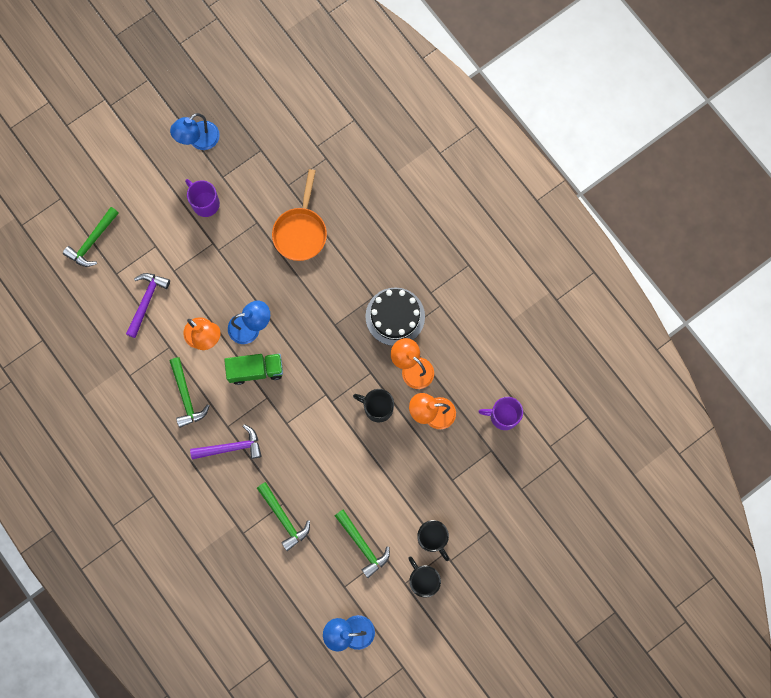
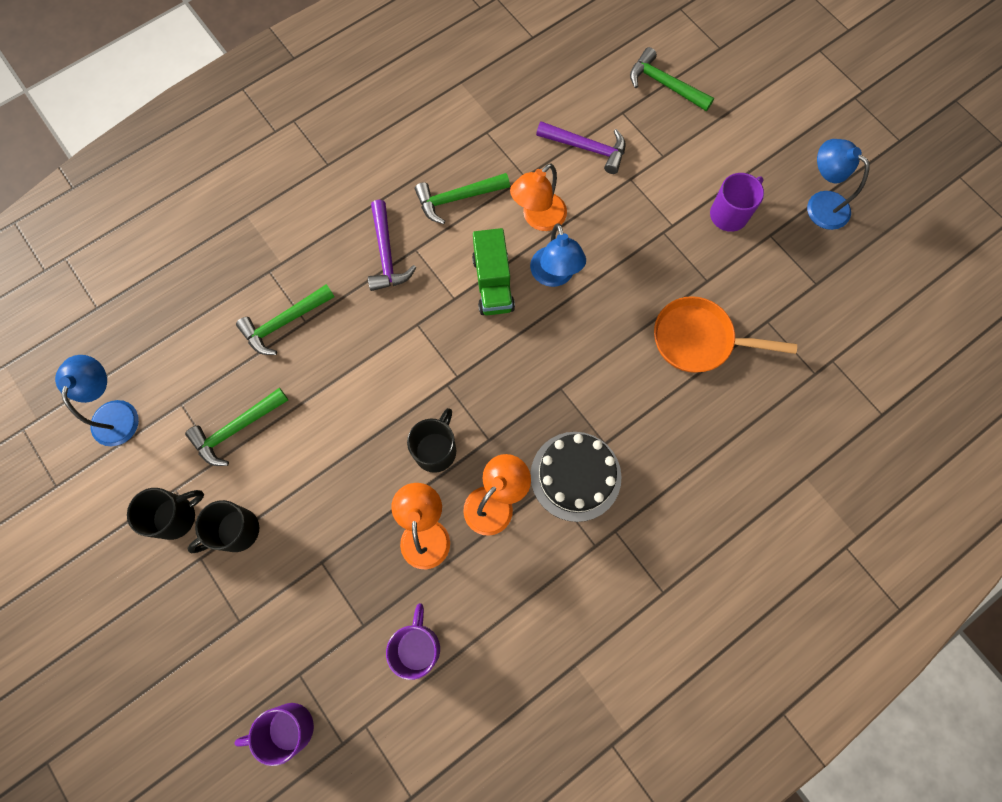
camera: 90 degrees right, 5 degrees down
(552, 493) = (288, 728): none -> purple mug

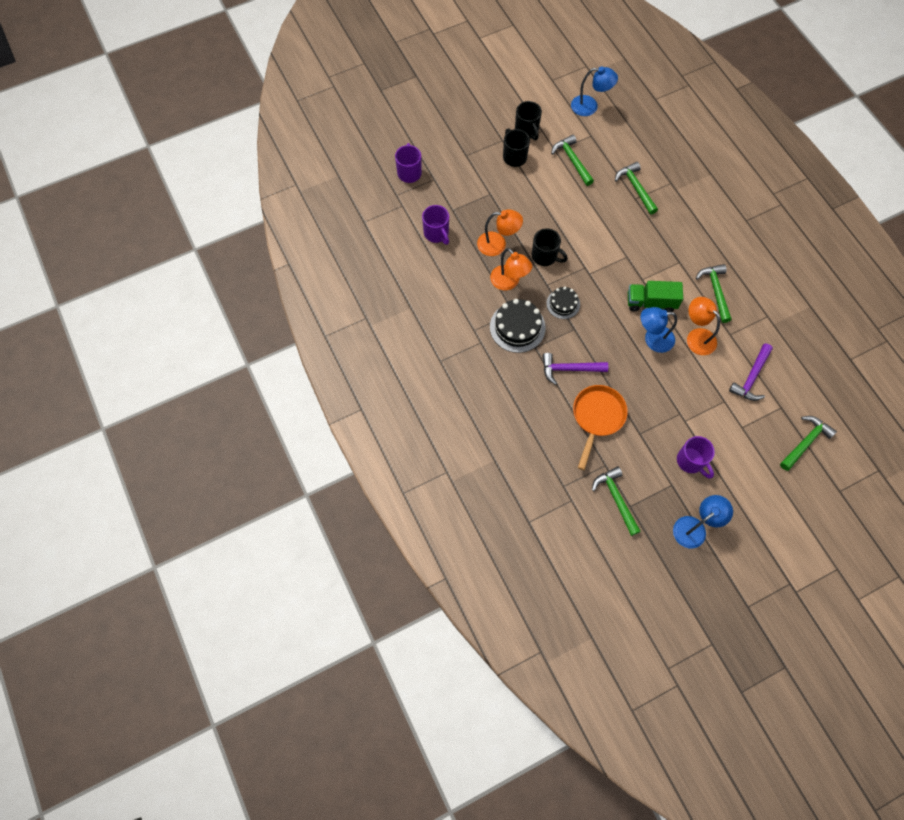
camera: 100 degrees right, 5 degrees down
(386, 254) = (677, 246): purple hammer -> purple hammer (569, 369)
(417, 646) = (436, 233): purple mug -> purple mug turned 45 degrees clockwise
(519, 410) = (563, 304): none -> black cake
(811, 303) = (616, 498): none -> green hammer

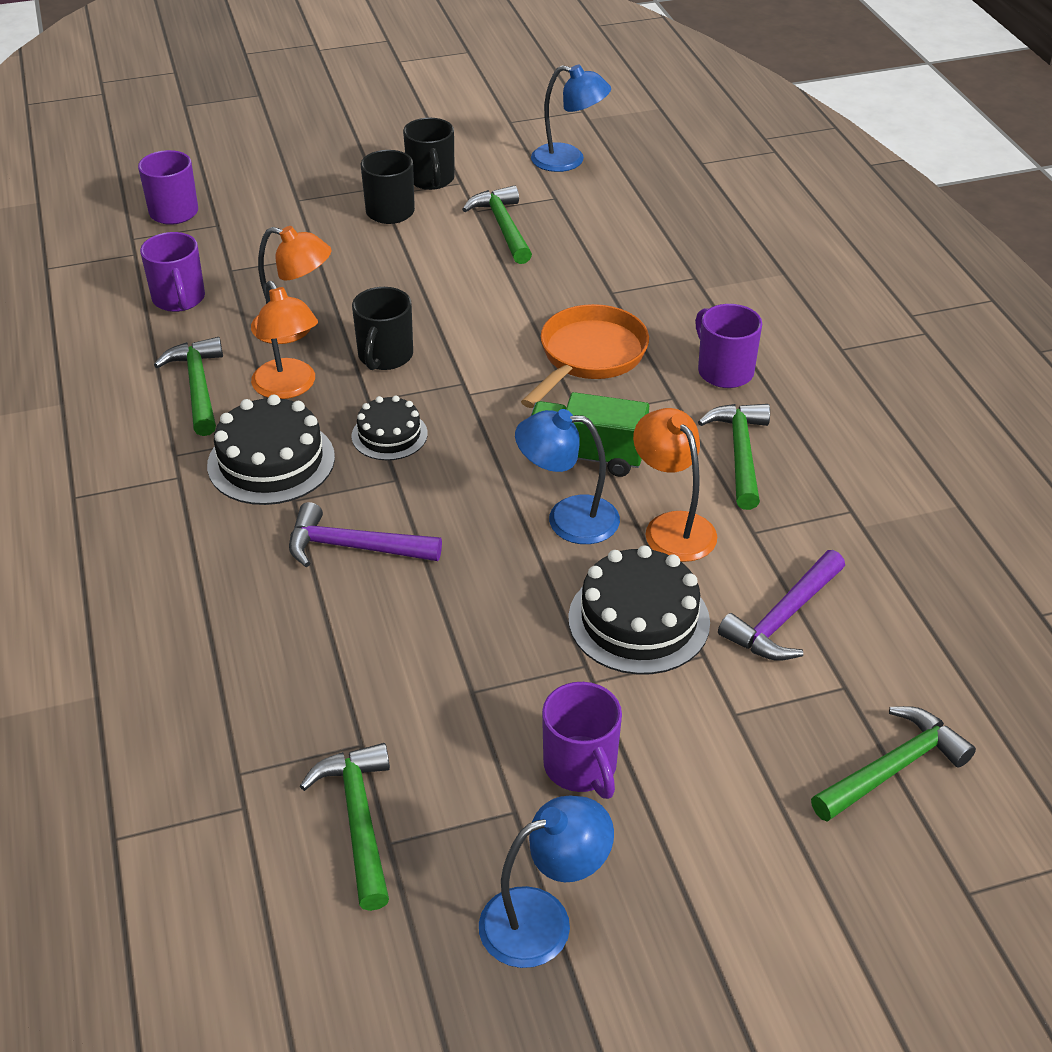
camera: 10 degrees right, 25 degrees down
(545, 256) = (385, 356): black mug -> black mug turned 60 degrees clockwise
(597, 418) = (380, 646): orange pan -> orange pan (589, 357)
(635, 188) = (617, 277): green hammer -> green hammer (198, 386)
(695, 388) = (639, 620): none -> black cake
(697, 242) = (724, 371): none -> purple mug

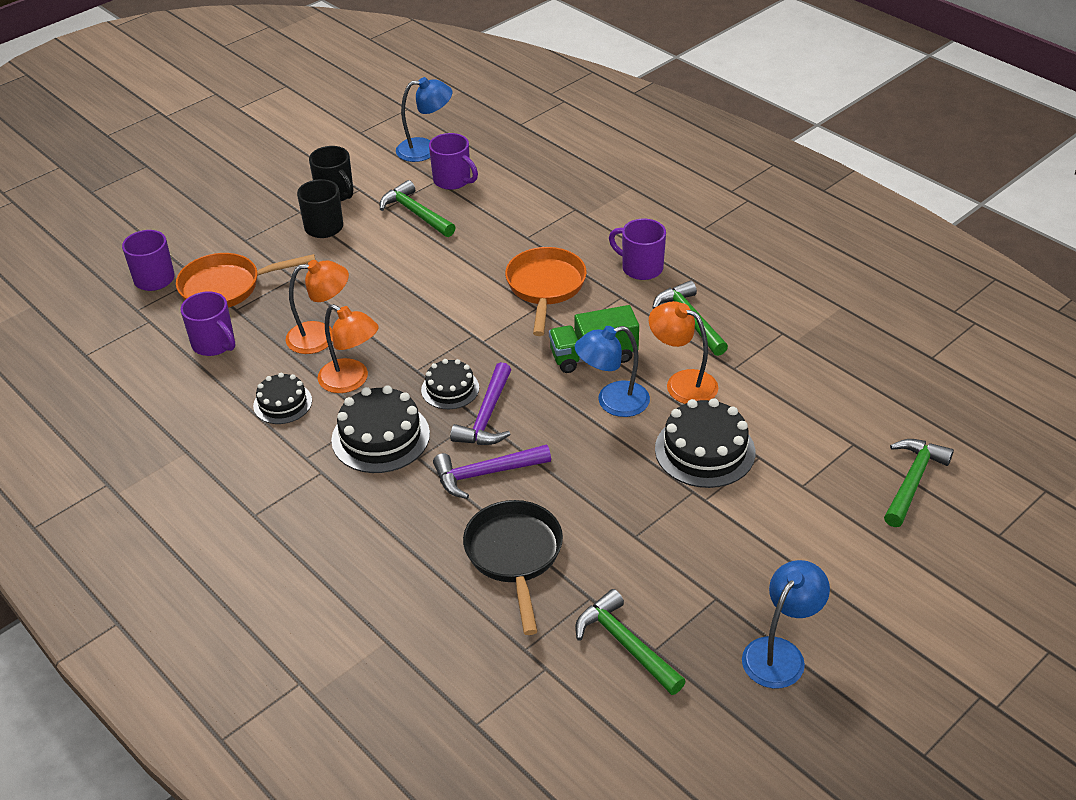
camera: 25 degrees left, 0 degrees up
(198, 386) = (282, 403): green hammer -> black cake
(239, 244) = (227, 287): none -> orange pan
(312, 657) = (514, 556): none -> black pan
(385, 356) = (403, 335): black mug -> none
(581, 767) = (736, 554): purple mug -> purple mug (453, 180)
(783, 618) = (790, 415): purple hammer -> purple hammer (487, 416)

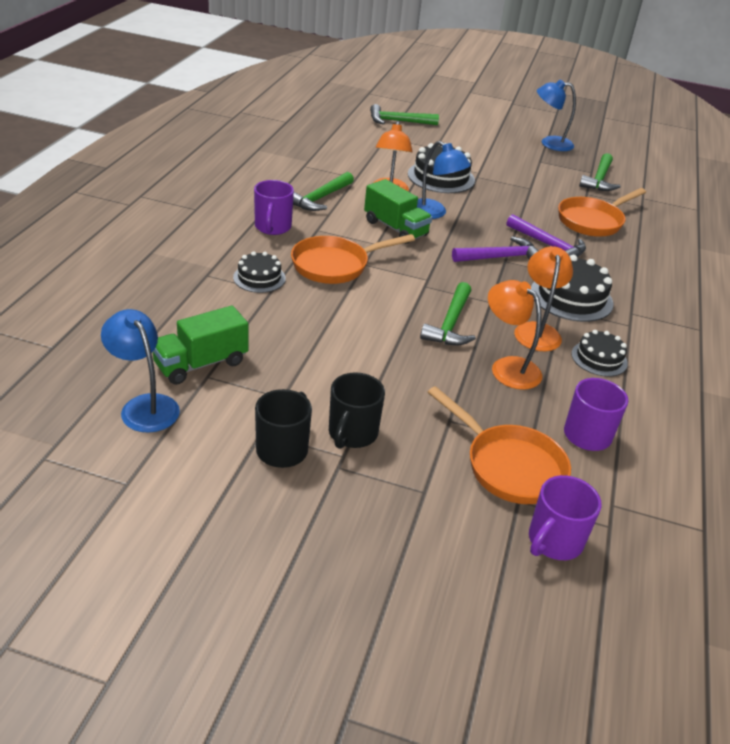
camera: 125 degrees left, 5 degrees down
(415, 213) = (279, 371): green hammer -> green hammer (450, 324)
(450, 389) = (492, 280): black cake -> black cake (259, 278)
(453, 180) = (201, 364): purple mug -> green truck
(514, 556) = (593, 221): black pan -> orange pan

